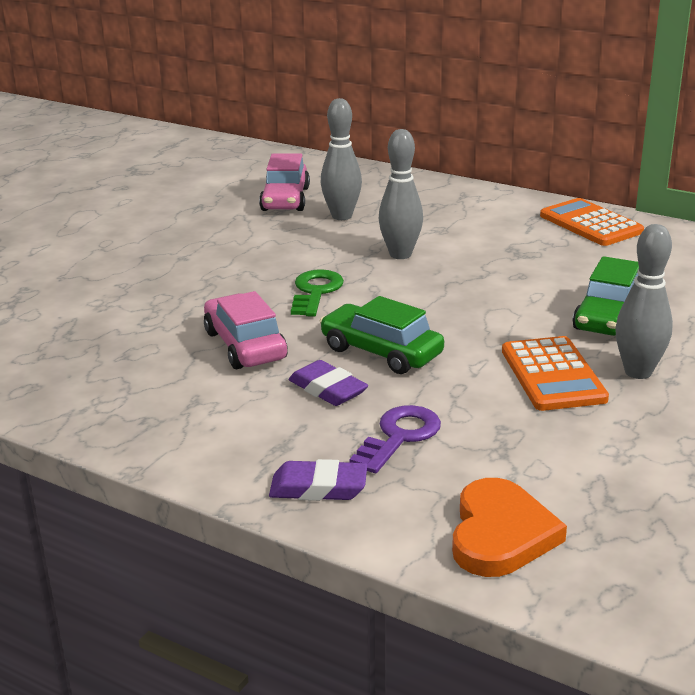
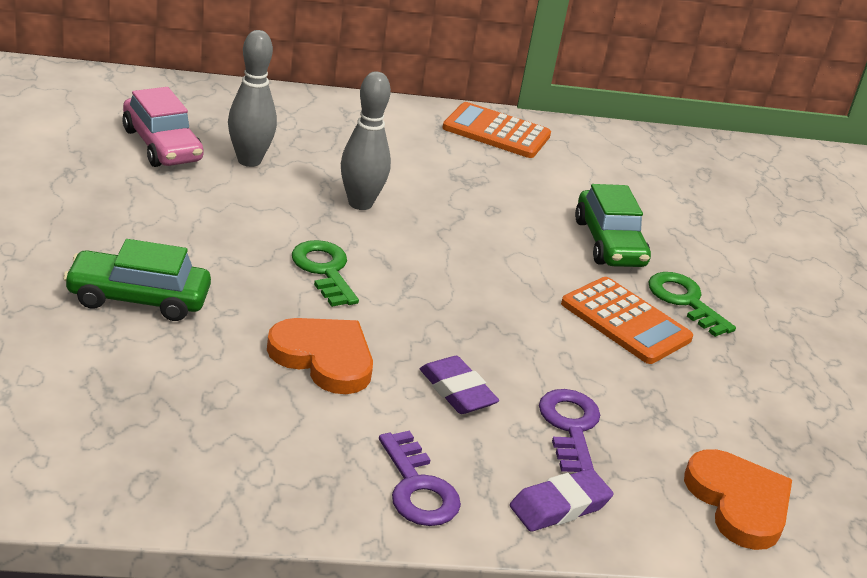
camera: 40 degrees left, 5 degrees up
(213, 443) = (418, 488): none -> purple key
(245, 345) = (324, 358): pink car -> orange heart
(328, 389) = (457, 391): purple eraser -> purple eraser turned 45 degrees clockwise
(381, 352) = (460, 332): green car -> green car (138, 298)
(638, 372) = (684, 301): grey bowling pin -> green key

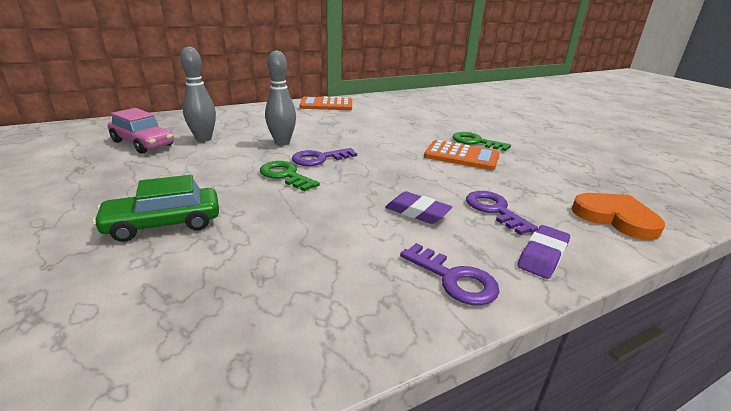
camera: 20 degrees left, 5 degrees down
(324, 358) = (322, 220): orange heart -> none
(393, 254) = (319, 159): none -> purple key
(609, 243) = (418, 130): green car -> none

